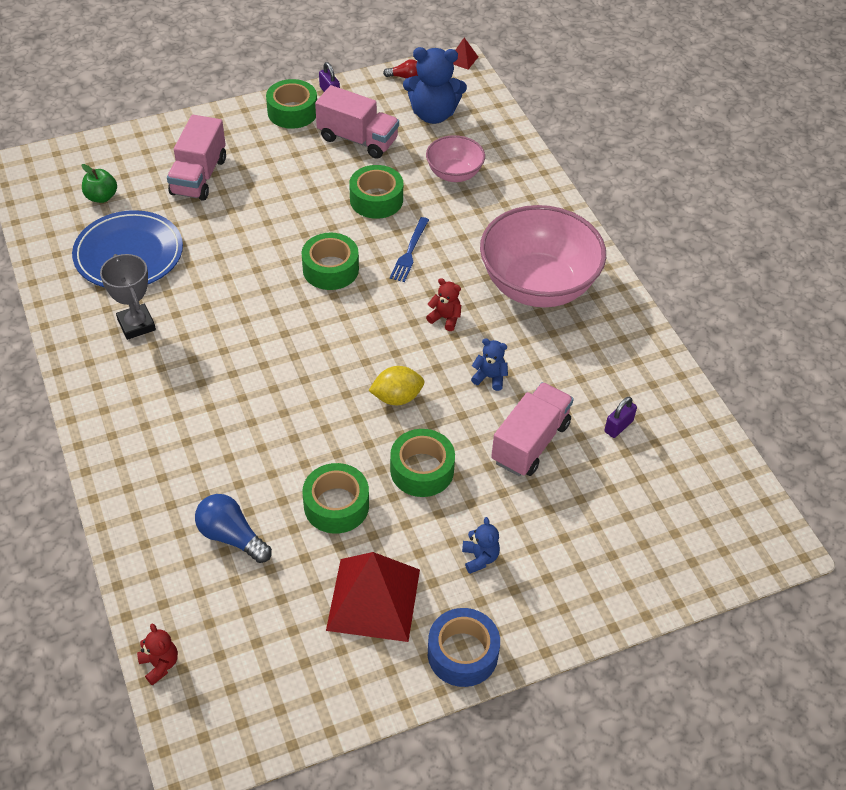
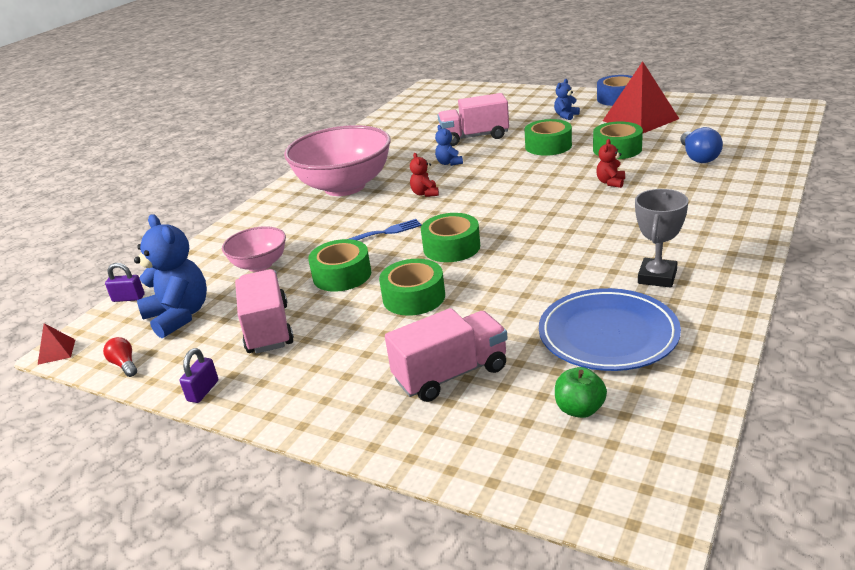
camera: 125 degrees left, 20 degrees down
(160, 664) = (791, 132): red teddy bear -> red teddy bear (610, 182)
(292, 112) = (267, 391): green tape -> green tape (414, 297)
(397, 397) = (516, 173): yellow lemon -> none
(618, 426) = (422, 129): purple padlock -> purple padlock (128, 298)

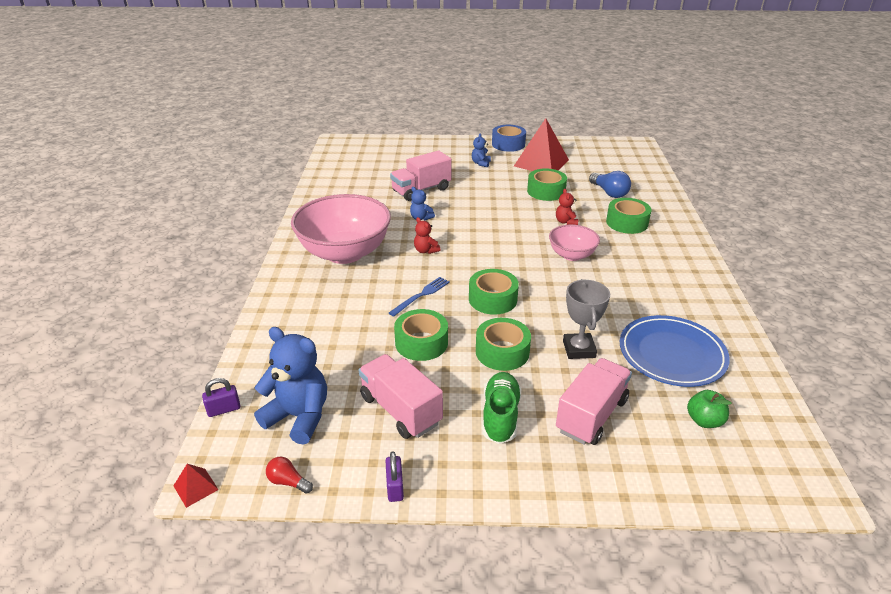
camera: 30 degrees left, 5 degrees up
(260, 265) = (333, 347): pink bowl -> pink bowl (571, 255)
(355, 354) = (500, 416): none -> green shoe
(548, 146) = (490, 193): green tape -> green tape (627, 222)
(657, 277) = (664, 299): grey trophy -> grey trophy (579, 349)

